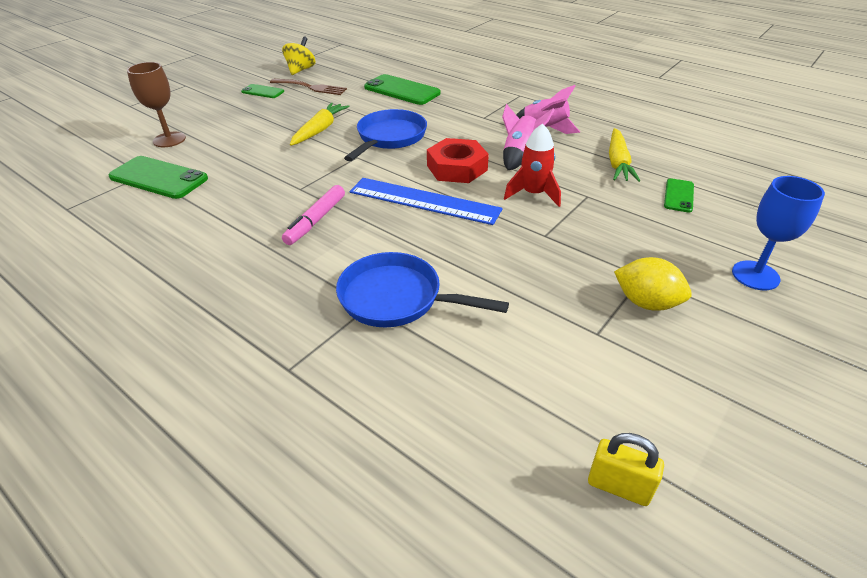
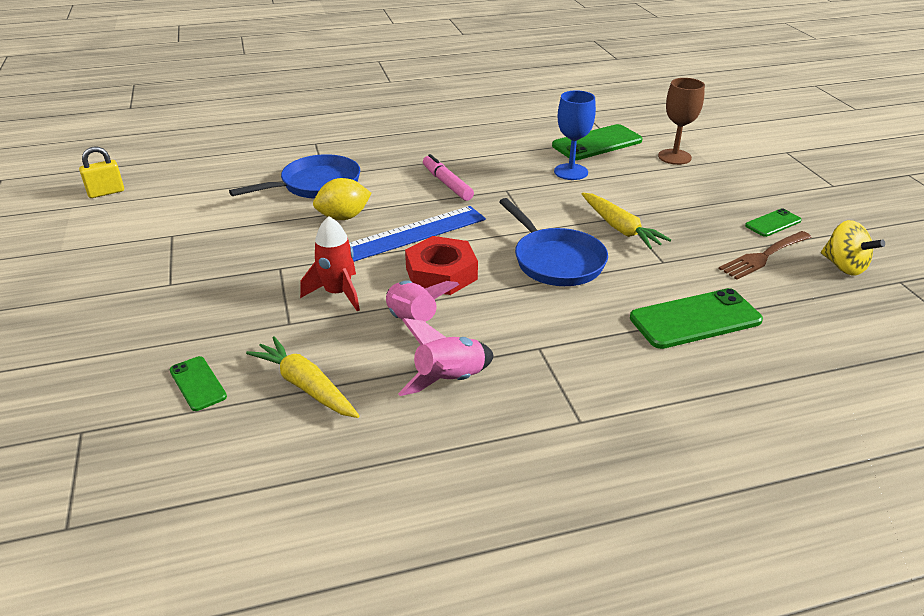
camera: 125 degrees right, 5 degrees down
(646, 303) = (152, 268): yellow lemon -> yellow lemon (343, 217)
(755, 275) = (71, 339): blue goblet -> blue goblet (571, 172)

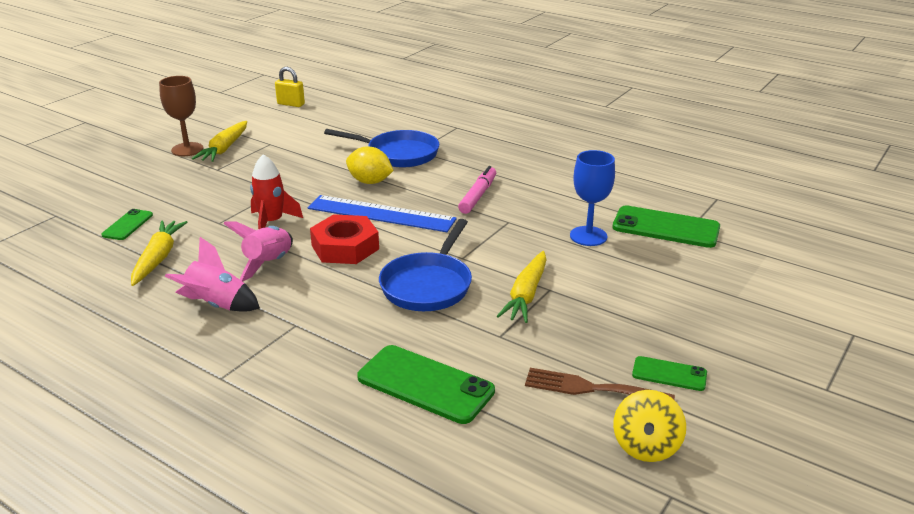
camera: 50 degrees right, 5 degrees down
(131, 263) = (224, 148): none -> yellow carrot
(674, 157) = (713, 274): brown goblet -> brown goblet (187, 149)

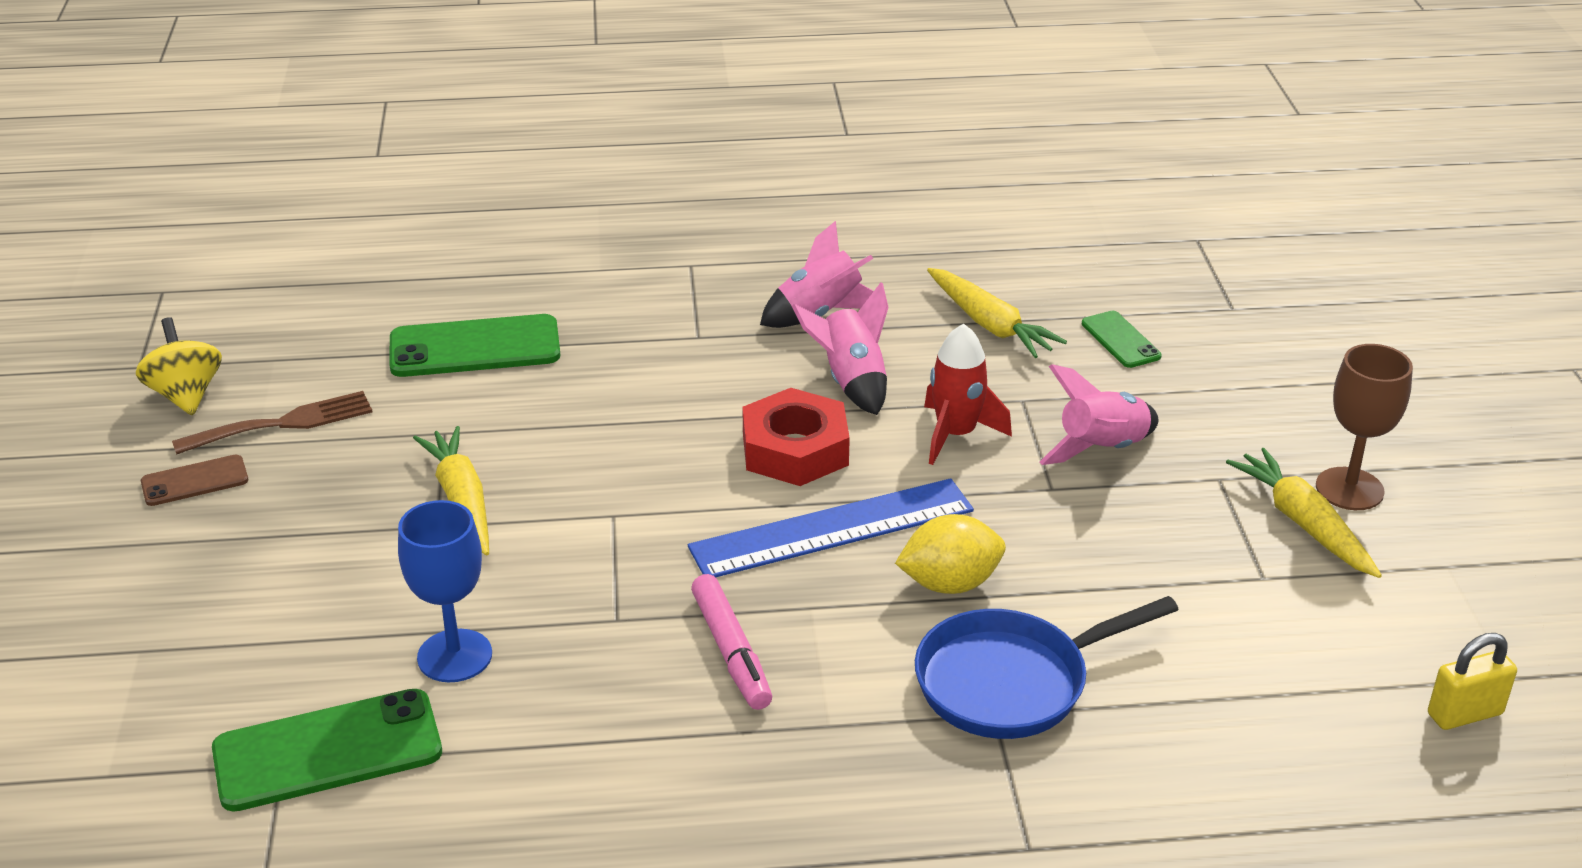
camera: 140 degrees right, 5 degrees up
(232, 193) = (1102, 449): none -> pink rocket
(428, 285) = (608, 452): blue pan -> none
(669, 374) = (195, 481): green phone -> brown phone

